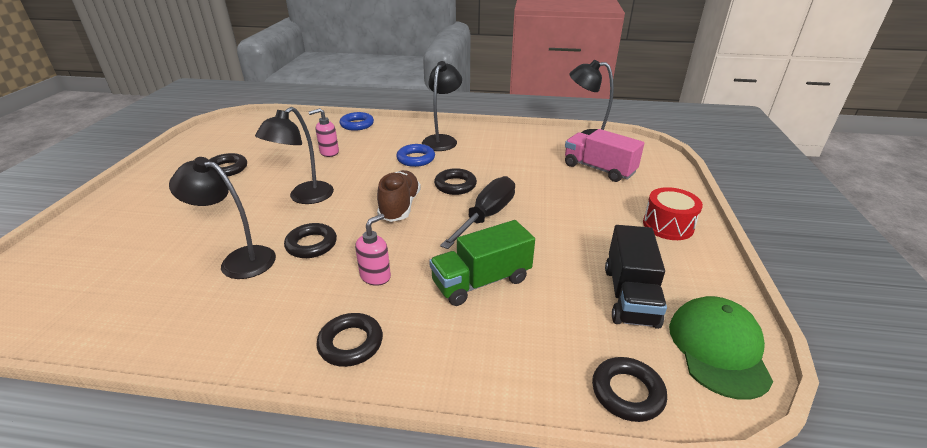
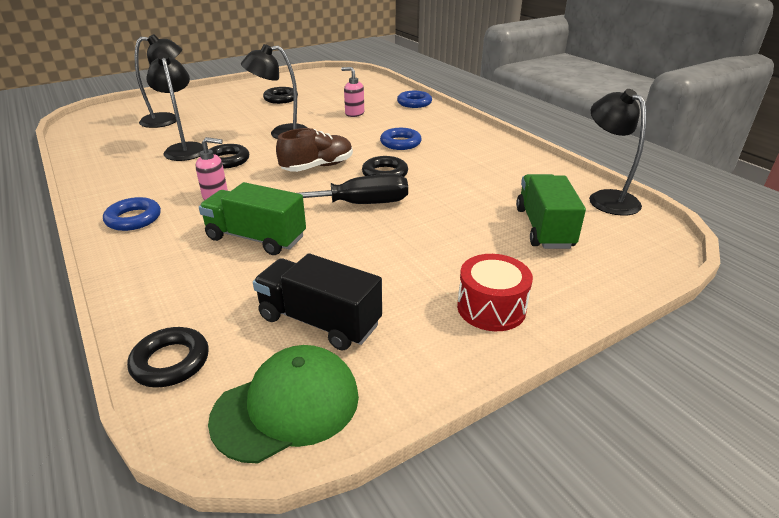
camera: 50 degrees right, 0 degrees up
(351, 343) = (133, 219): black ring -> blue ring
(442, 140) = (452, 139): black lamp -> black lamp (168, 120)
(599, 169) = (544, 228): pink truck -> green truck
(630, 296) = (319, 321): black truck -> black truck turned 60 degrees clockwise

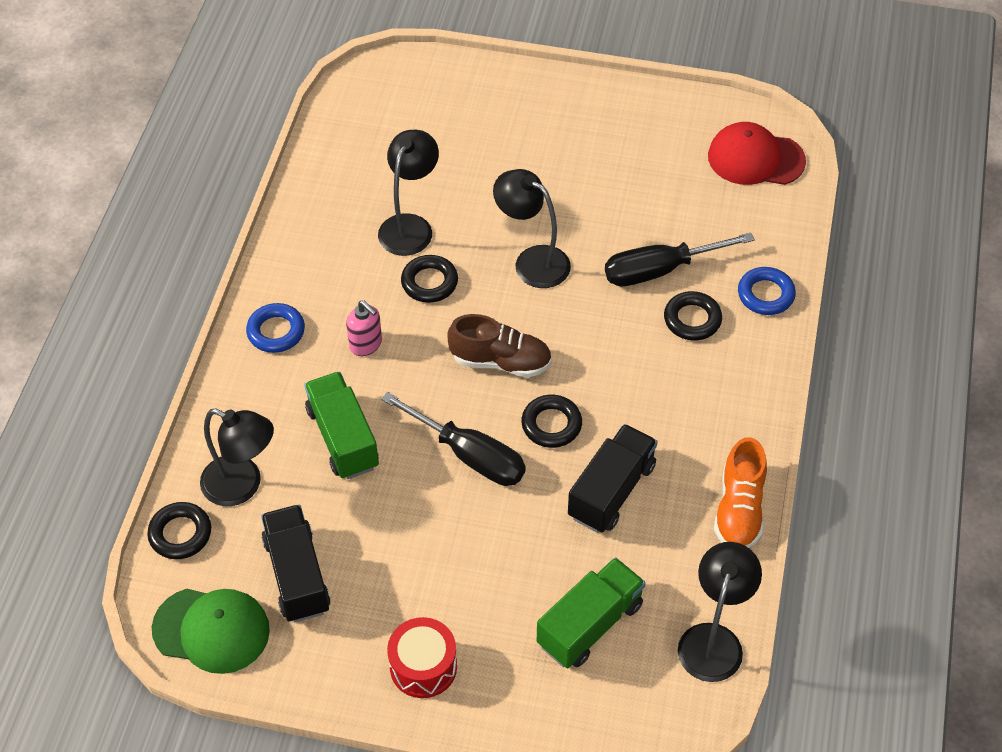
camera: 45 degrees right, 20 degrees up
(168, 120) = (444, 141): black lamp -> black lamp (242, 486)
(281, 99) = (614, 167): black ring -> black ring (692, 319)
(344, 78) = (755, 158): none -> red cap
(354, 113) = (660, 270): pink soap dispenser -> black screwdriver
(400, 143) = (636, 377): blue ring -> none
(458, 179) = (611, 491): none -> black truck
(526, 156) = (739, 510): none -> orange shoe

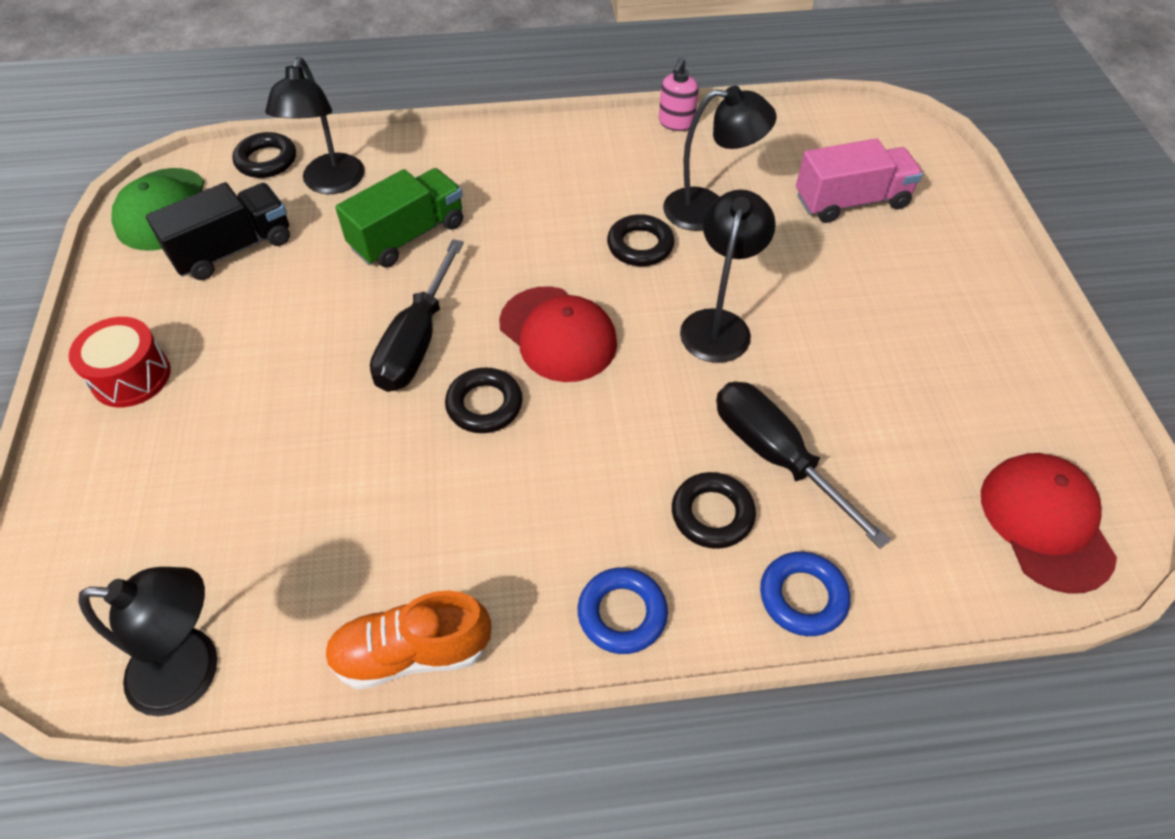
camera: 70 degrees right, 0 degrees up
(276, 331) = (522, 154): blue ring -> blue ring (622, 614)
(366, 344) = (534, 220): pink soap dispenser -> pink soap dispenser (676, 123)
(443, 136) = (851, 201): none -> pink truck
(501, 361) = (558, 334): brown shoe -> red cap
(590, 624) = (201, 519): green truck -> none
(611, 491) = (404, 491): black truck -> none

